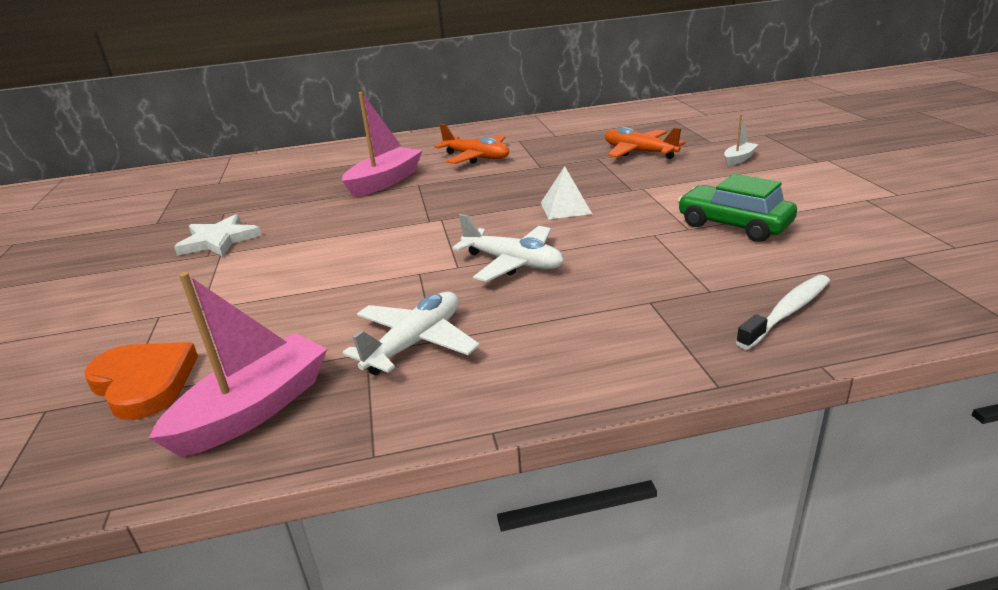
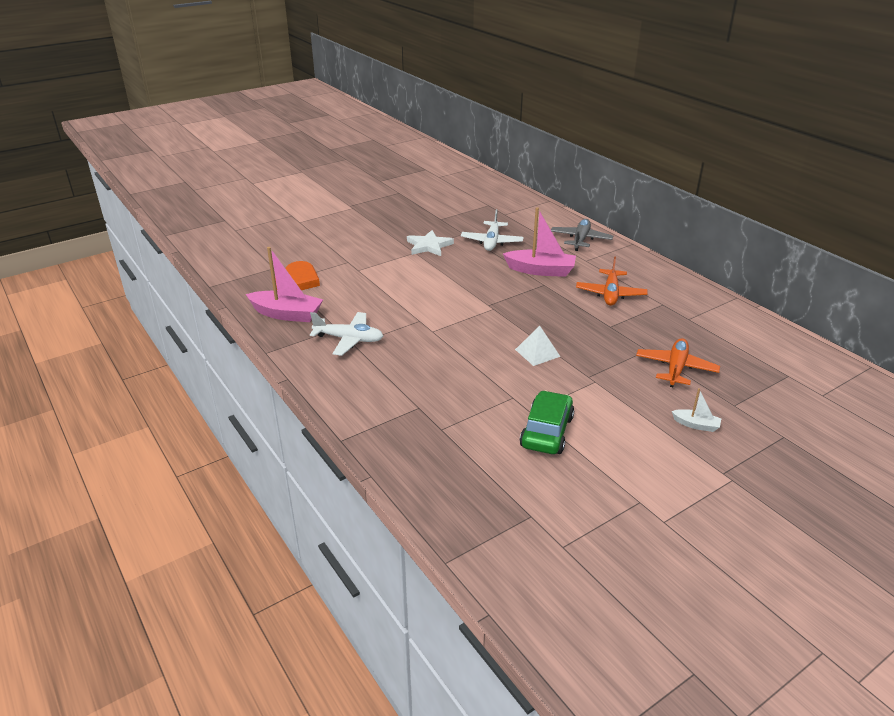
camera: 65 degrees right, 5 degrees up
(345, 154) = (580, 240): none -> grey plane
(513, 263) = (445, 349): white plane -> white plane (492, 242)
(787, 312) = (426, 461): white toothbrush -> none

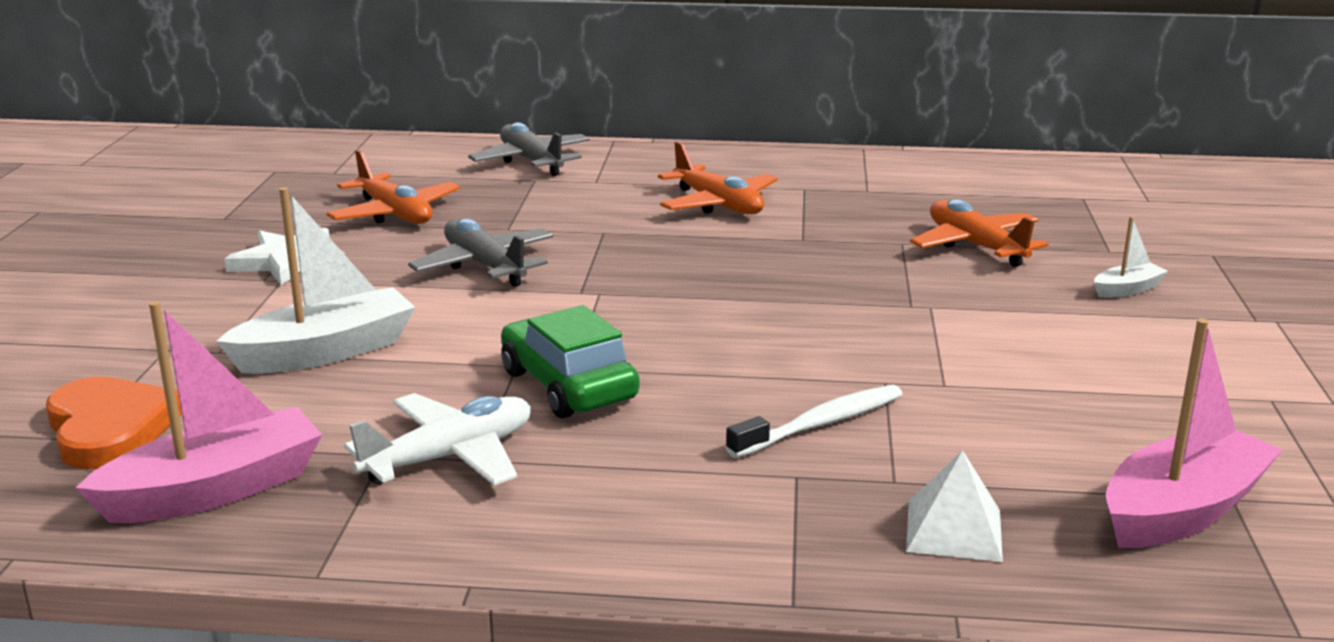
camera: 50 degrees left, 10 degrees down
(381, 285) = (326, 352): none -> white boat
(461, 397) = (821, 424): none -> white toothbrush
(479, 278) = (485, 266): none -> grey plane
(492, 242) = (394, 214): white plane -> orange plane
(537, 353) = (788, 313): white pyramid -> white pyramid (954, 530)
(540, 270) = (559, 218): pink boat -> pink boat (1182, 511)
(547, 432) = (1017, 394): green car -> green car (568, 385)

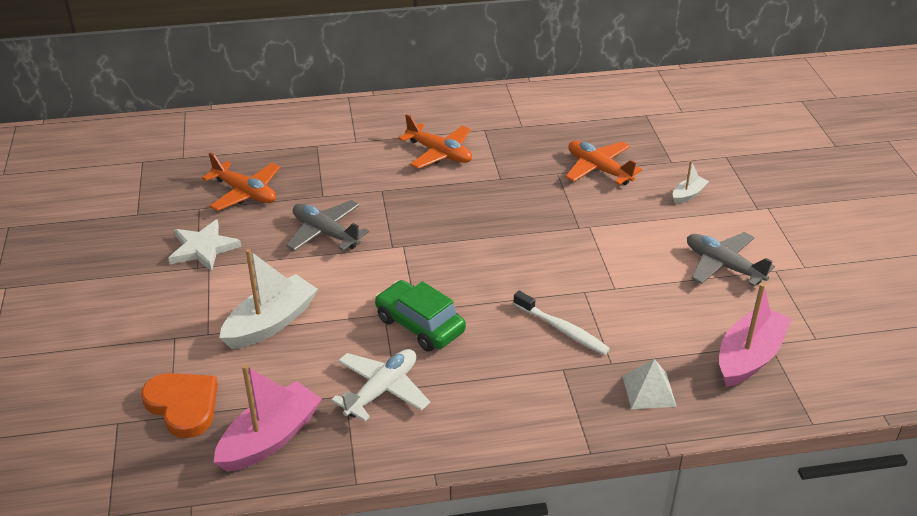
camera: 15 degrees left, 15 degrees up
(531, 161) = (306, 127): grey plane -> grey plane (723, 266)
(821, 424) = (562, 329): white toothbrush -> white toothbrush turned 90 degrees clockwise

